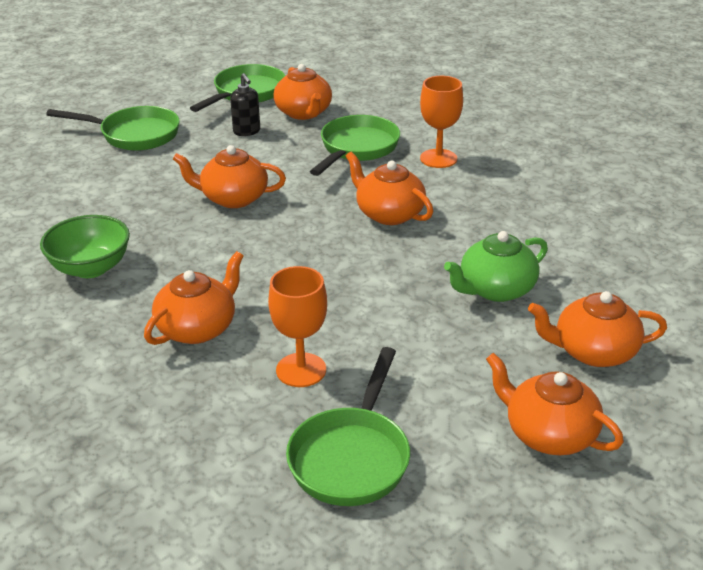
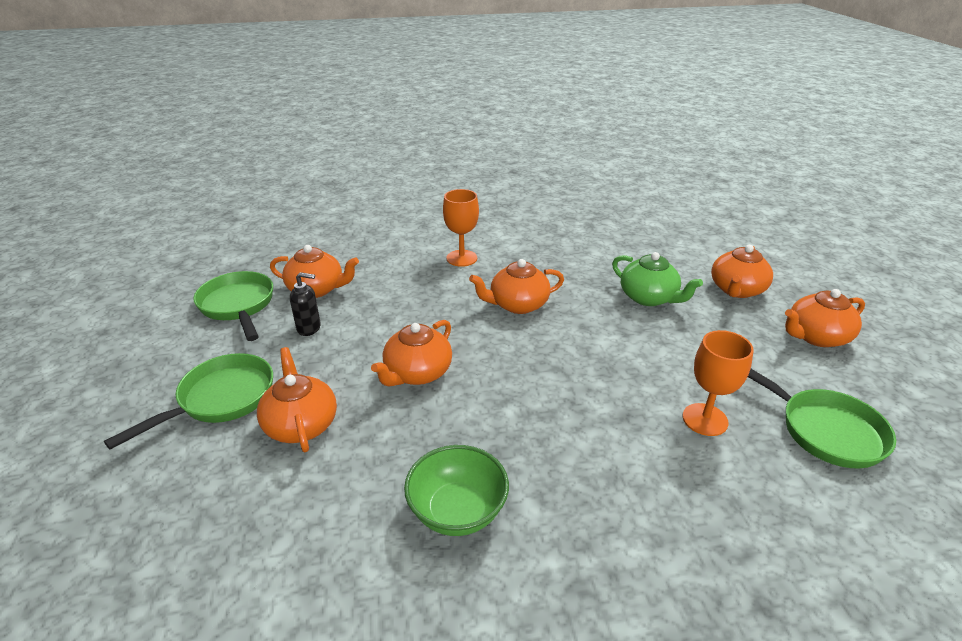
camera: 60 degrees left, 0 degrees up
(198, 328) = (614, 462): orange teapot -> orange teapot (301, 424)
(357, 148) = (407, 285): green pan -> none
(495, 289) = (649, 297): green teapot -> green teapot turned 45 degrees counterclockwise

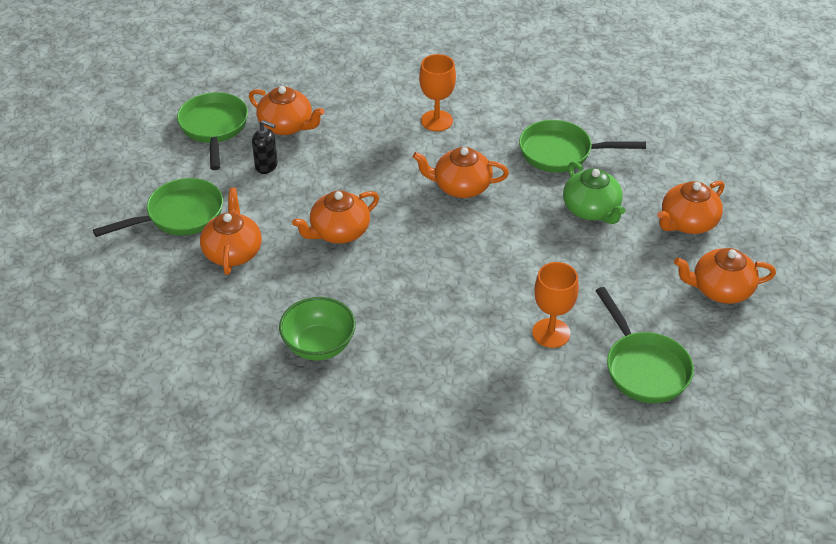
camera: 20 degrees right, 10 degrees up
(587, 260) = (561, 153): none -> green pan

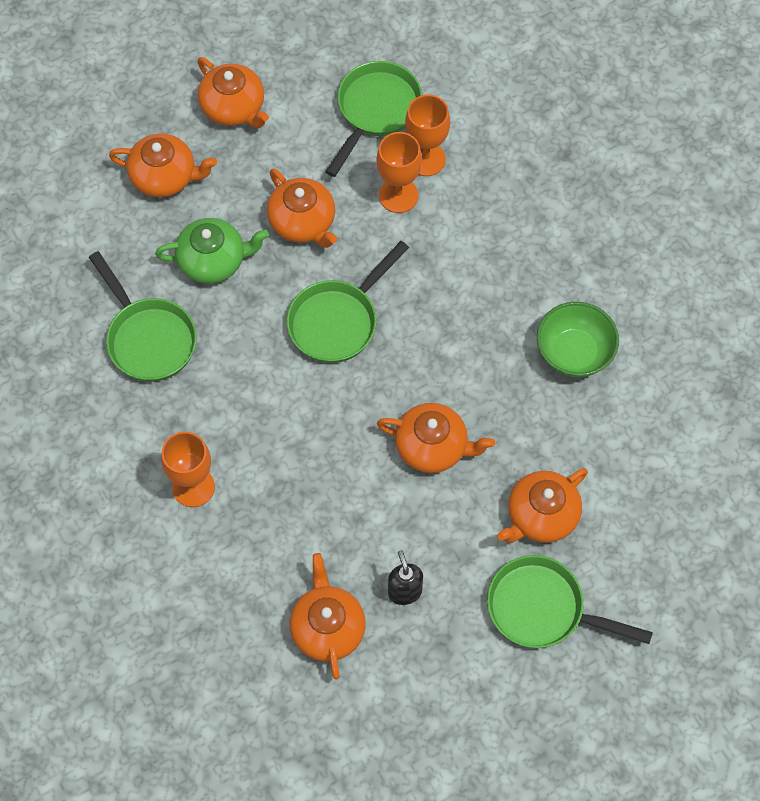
camera: 130 degrees left, 20 degrees up
(214, 128) = (395, 700): green pan -> green pan (338, 321)
(461, 187) = (277, 390): orange teapot -> orange teapot (303, 222)
(569, 369) = (426, 159): none -> orange goblet
(591, 210) = (213, 261): green teapot -> green teapot turned 60 degrees clockwise

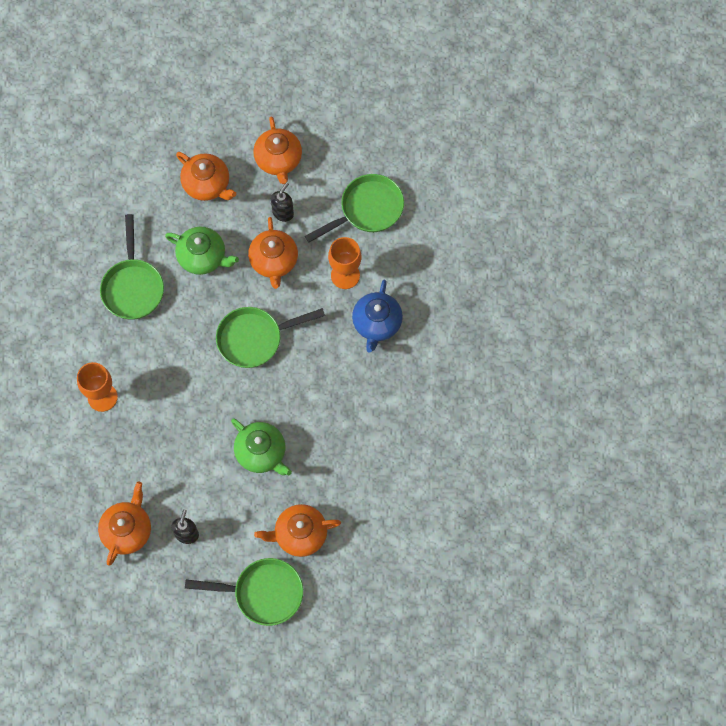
camera: 30 degrees right, 5 degrees up
(278, 163) = (283, 213): none -> black soap dispenser
(426, 159) = (378, 260): orange goblet -> none
(432, 447) = (261, 453): orange teapot -> green teapot
(471, 230) = (377, 323): none -> blue teapot
(543, 609) = (263, 593): green pan -> green pan turned 135 degrees clockwise
(574, 353) = (389, 441): green bowl -> none

